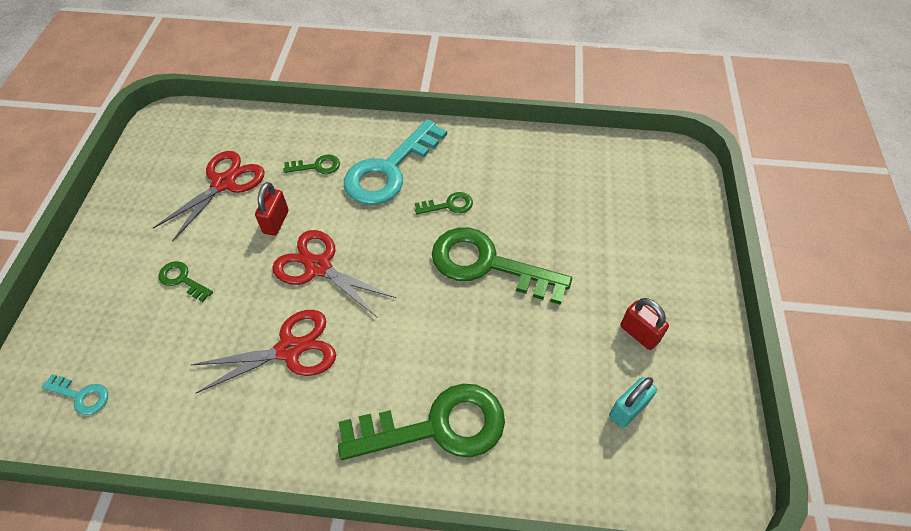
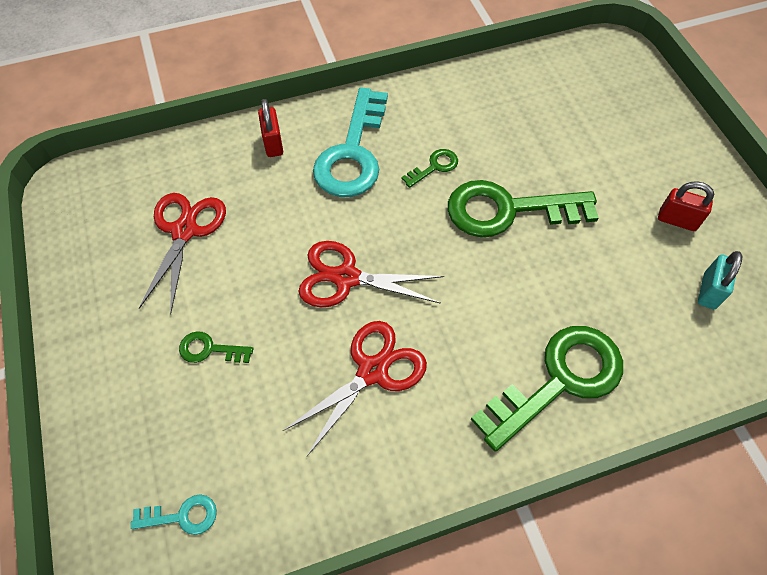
camera: 25 degrees left, 5 degrees up
(276, 222) = (270, 250): red padlock -> red padlock (273, 143)
(317, 166) = (275, 176): green key -> none

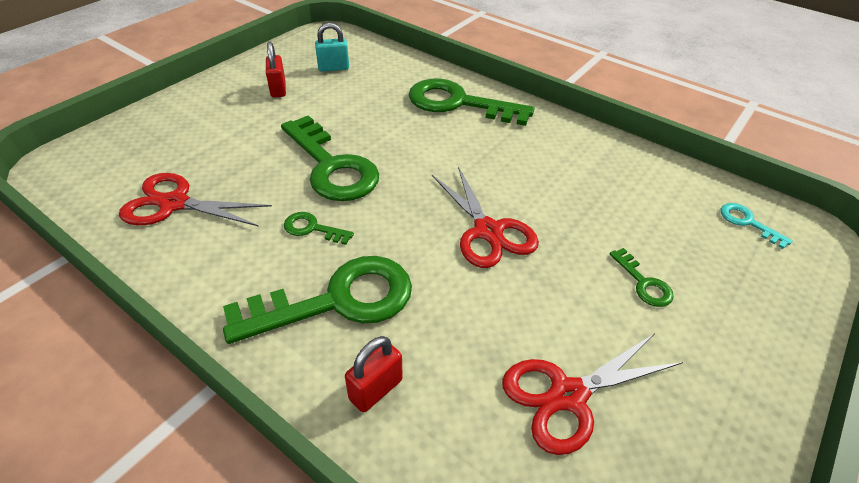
camera: 125 degrees left, 15 degrees down
(353, 153) = (337, 300): turquoise key -> green key
(372, 371) = (545, 181): red scissors -> red scissors (174, 204)

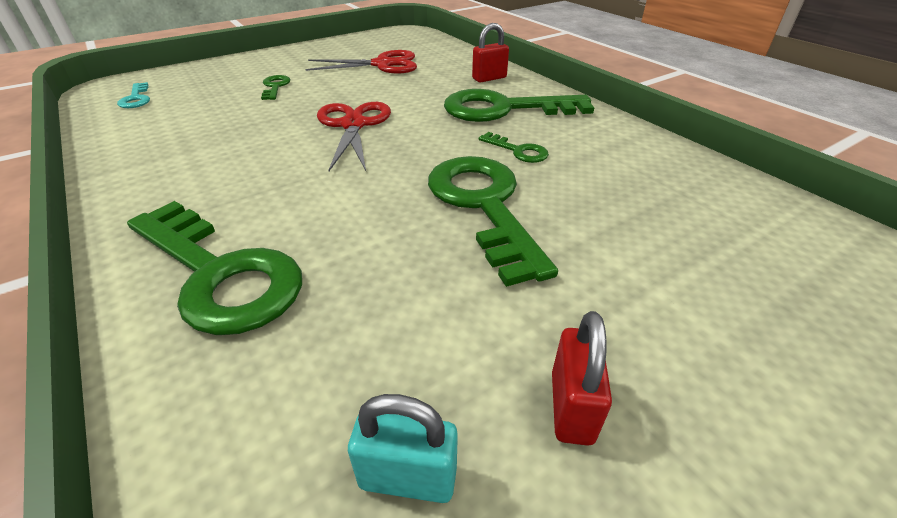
camera: 160 degrees left, 5 degrees down
(174, 204) = (685, 196): red scissors -> none

